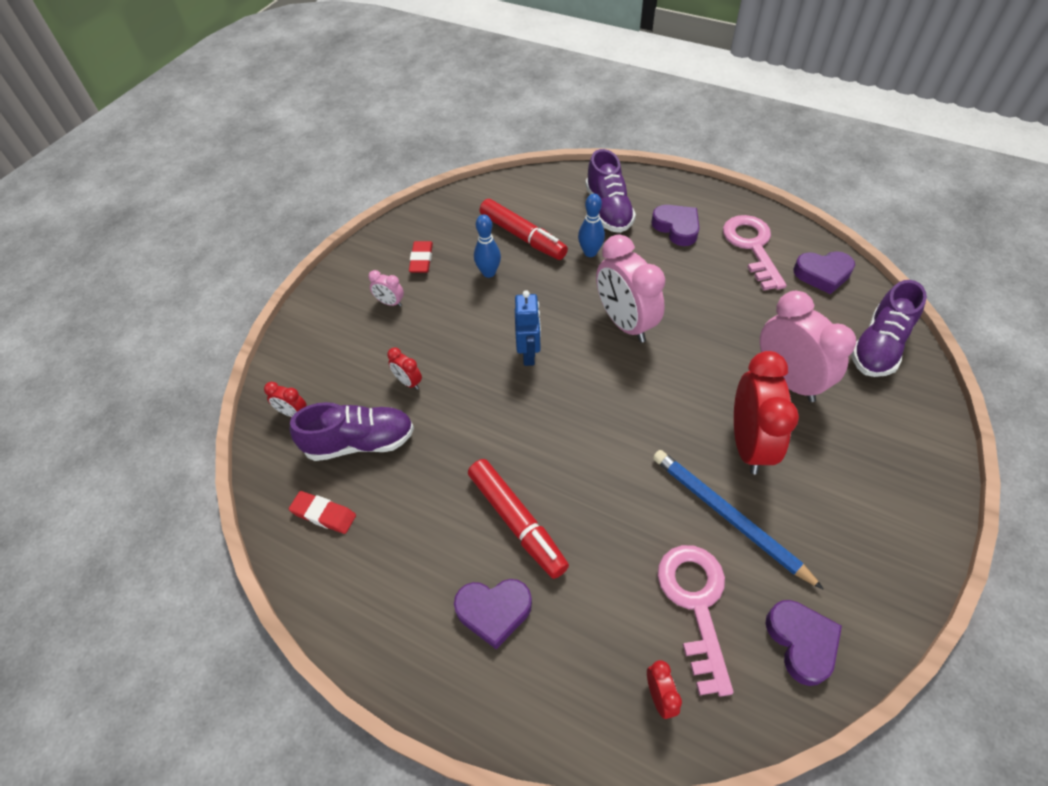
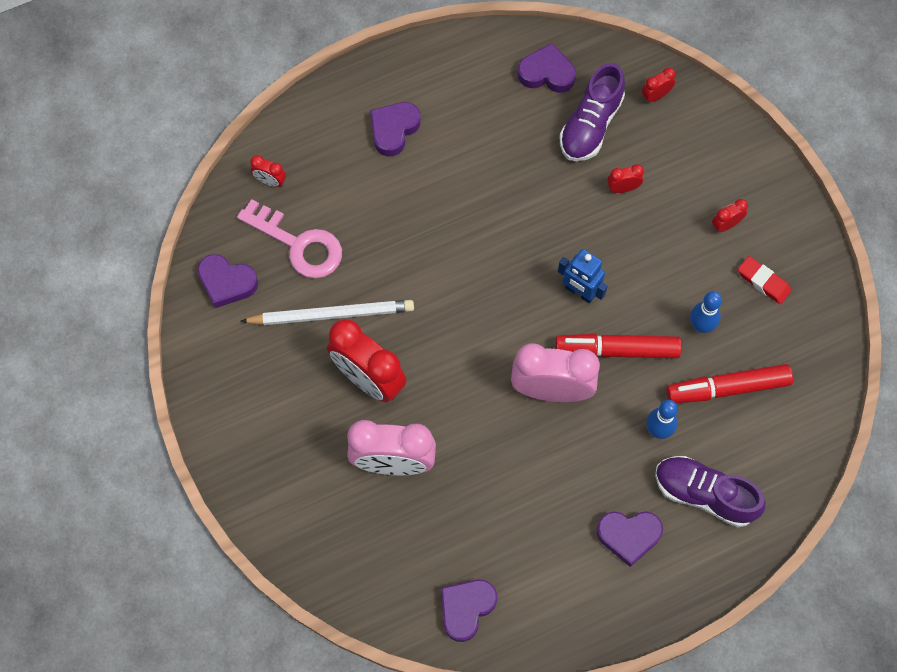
camera: 125 degrees right, 15 degrees up
(324, 514) = (546, 73): red eraser -> purple heart
(390, 303) = (725, 225): pink clock -> red clock
(517, 522) = (441, 183): red marker -> red marker (617, 350)
(728, 517) = (331, 314): blue pencil -> white pencil
(752, 247) = (548, 581): pink key -> none
(879, 346) = (360, 568): purple shoe -> none

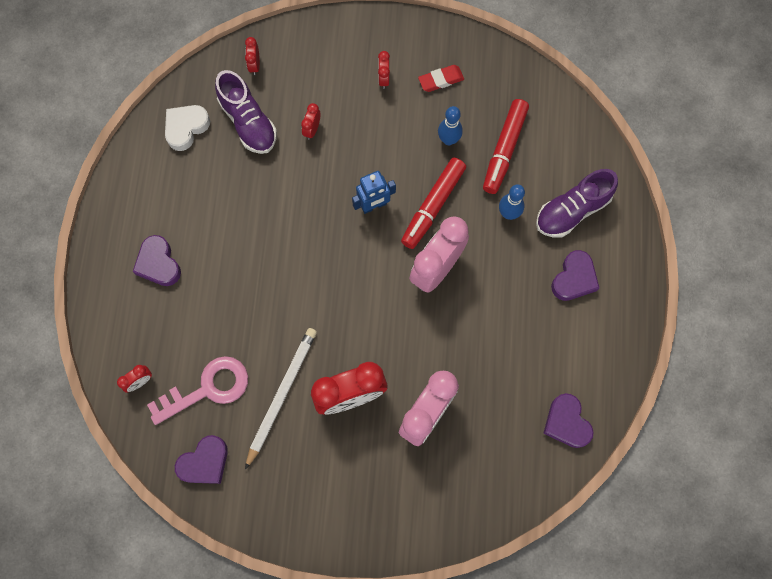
camera: 60 degrees left, 5 degrees up
(546, 73) = (186, 128): purple heart -> white heart

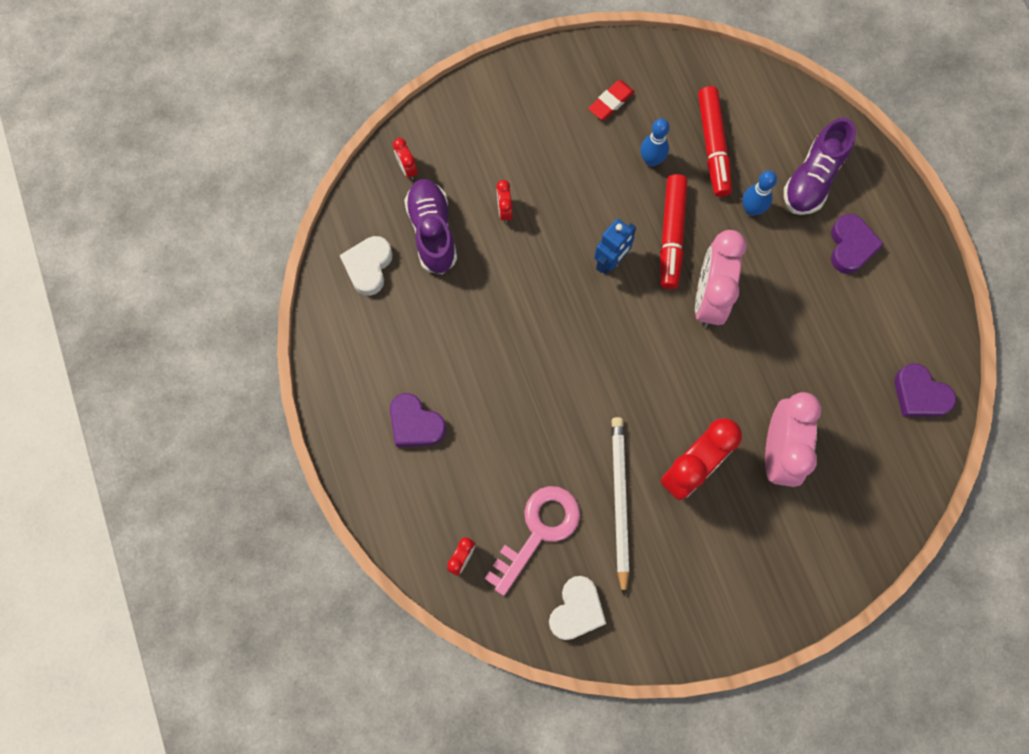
camera: 25 degrees left, 0 degrees up
(205, 462) = (576, 610): purple heart -> white heart
(248, 122) = (432, 232): purple shoe -> purple shoe turned 135 degrees counterclockwise
(384, 79) = (551, 125): red clock -> none

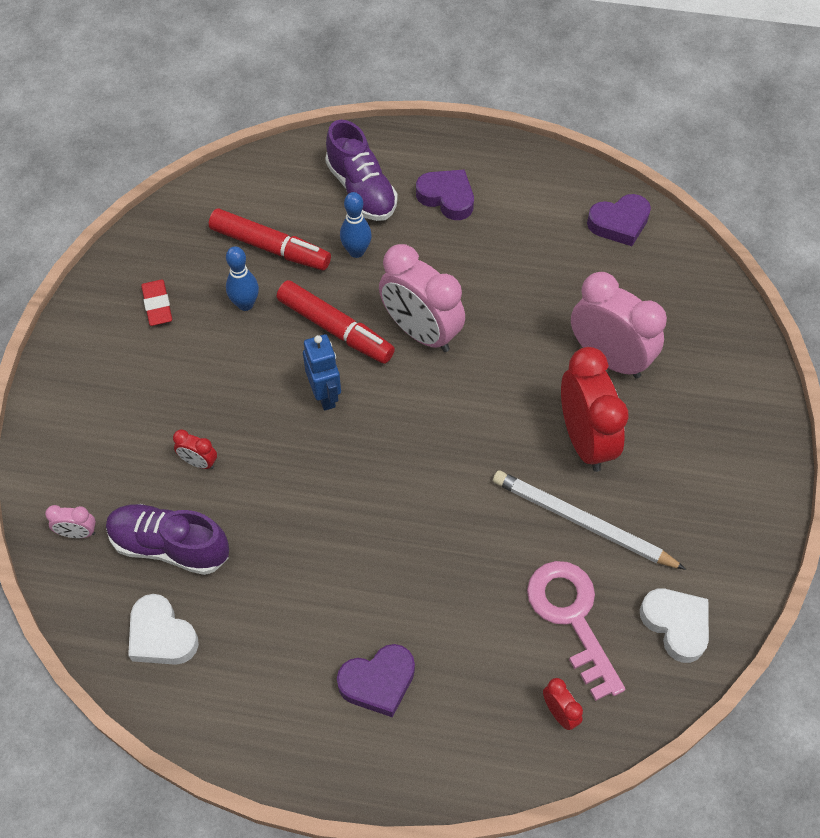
camera: 60 degrees left, 15 degrees down
(407, 169) = (78, 533): red clock -> pink clock

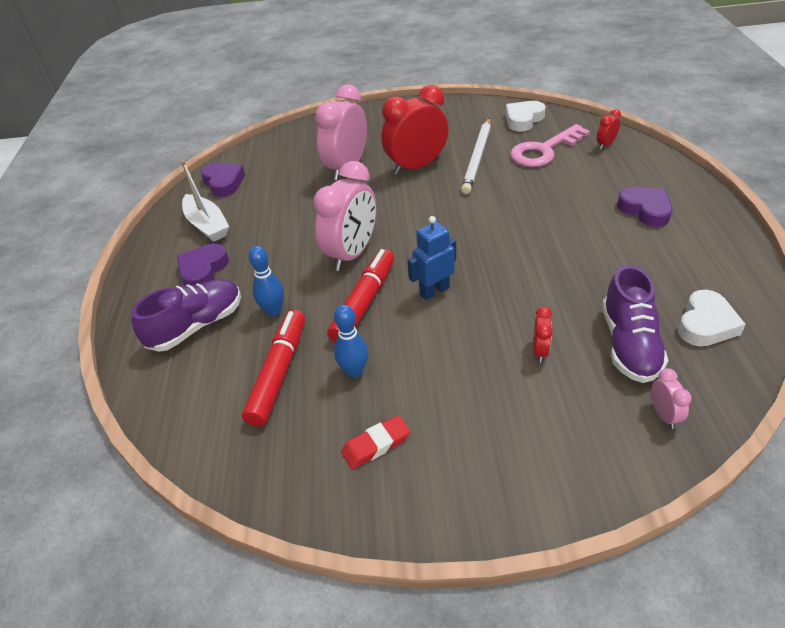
camera: 100 degrees left, 15 degrees down
(530, 203) = (207, 225): none -> white boat

